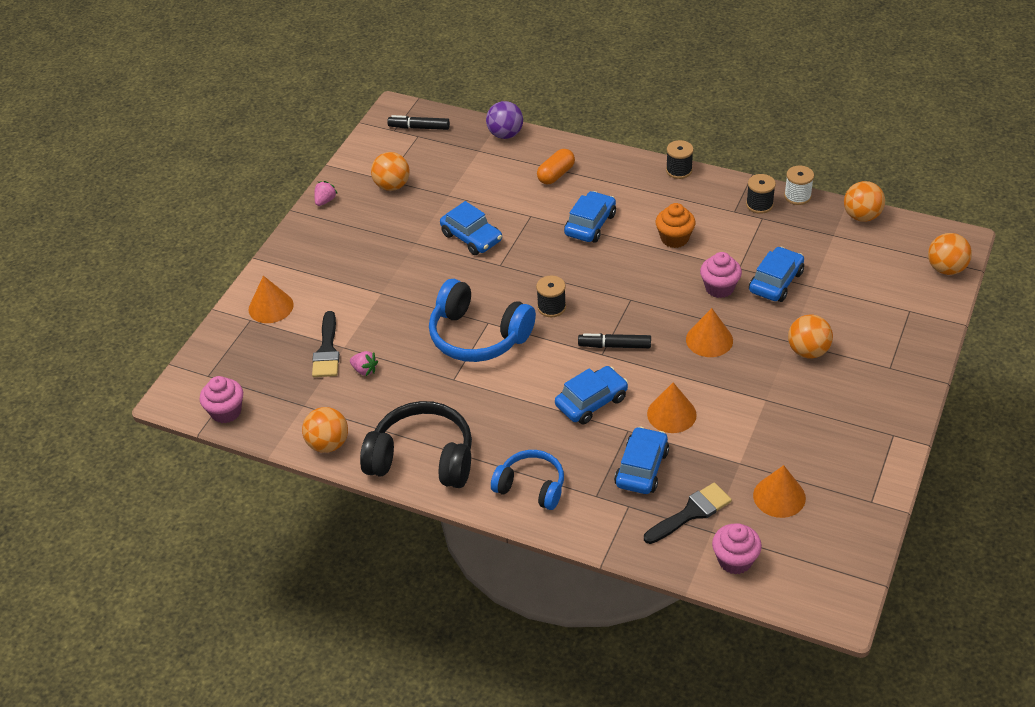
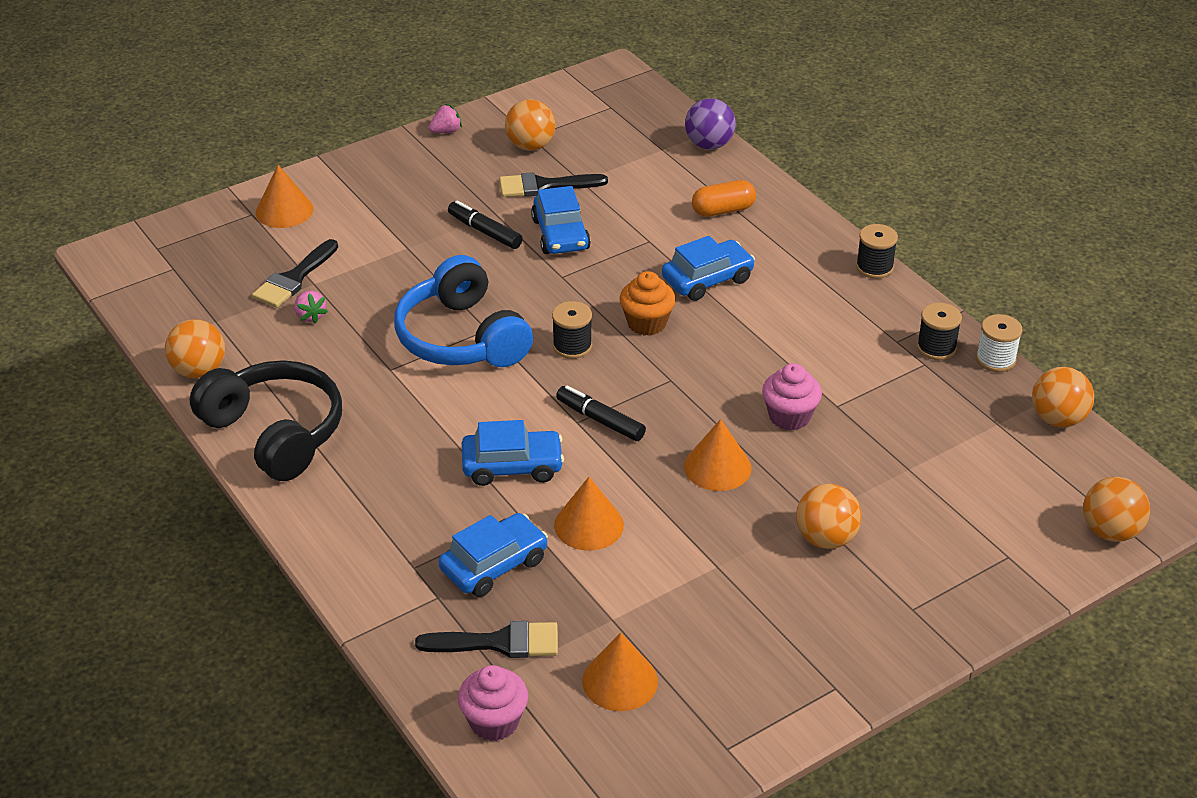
camera: 30 degrees right, 5 degrees down
(226, 412) = (137, 291): pink cupcake -> none
(419, 127) = (621, 99): black marker -> black marker (485, 231)
(429, 209) = (544, 186): none -> black brush
(531, 487) = (355, 520): blue headphones -> none
(674, 238) = (791, 338): orange cupcake -> orange cupcake (646, 323)
(776, 282) = (867, 442): blue car -> none

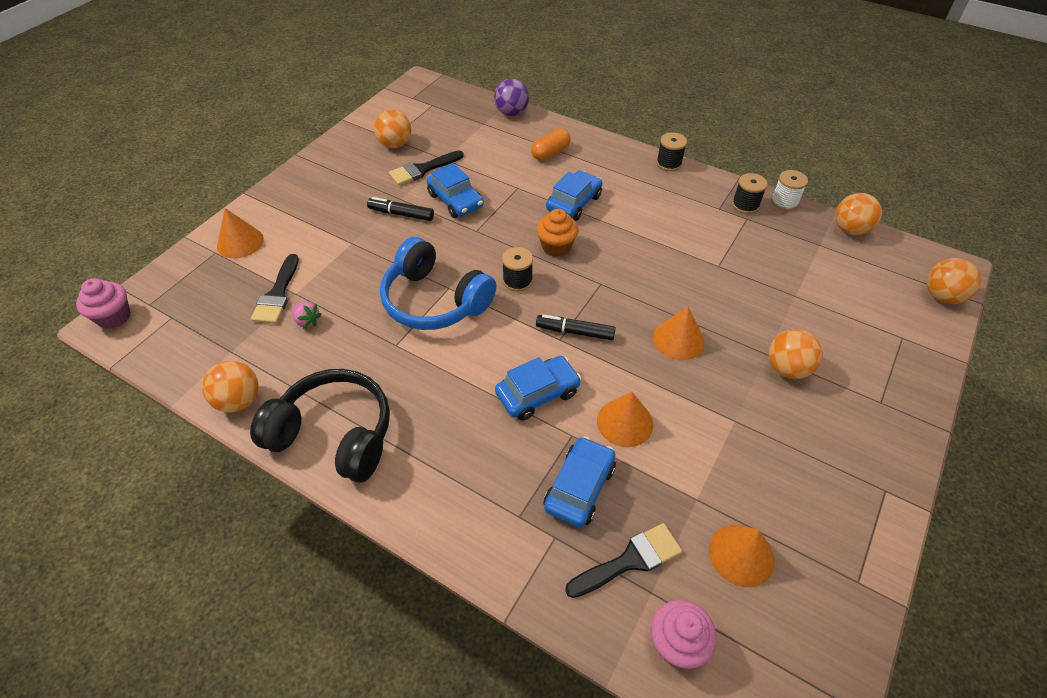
camera: 25 degrees left, 10 degrees up
(446, 131) = (329, 150): pink strawberry -> none
(789, 416) = (696, 284): pink cupcake -> pink cupcake (114, 317)

